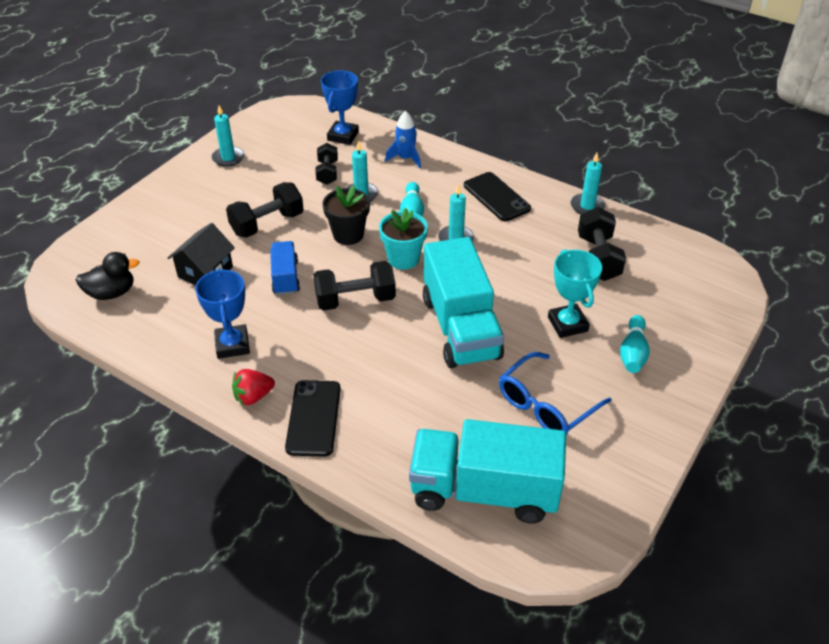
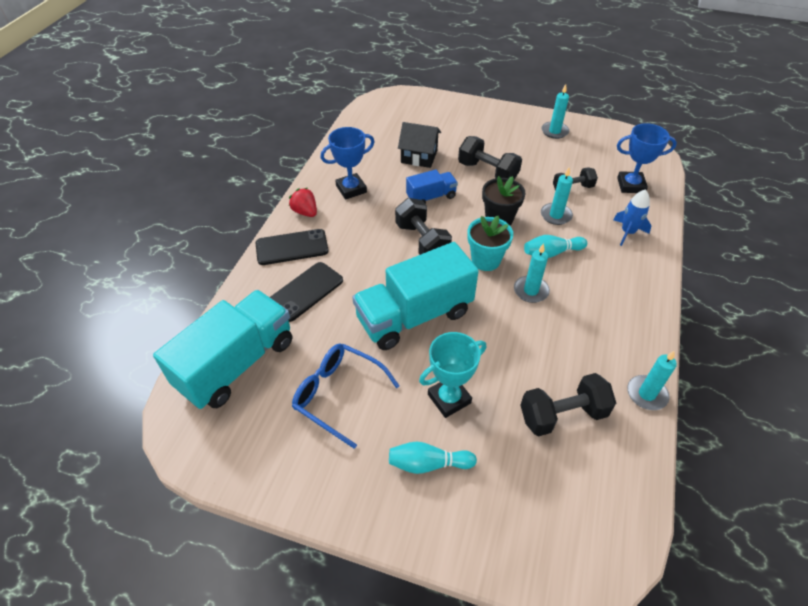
camera: 75 degrees right, 5 degrees up
(112, 293) = (381, 123): black duck -> none
(484, 490) = (237, 364): turquoise truck -> turquoise truck turned 45 degrees clockwise
(496, 197) = (612, 311): black phone -> black phone (305, 291)

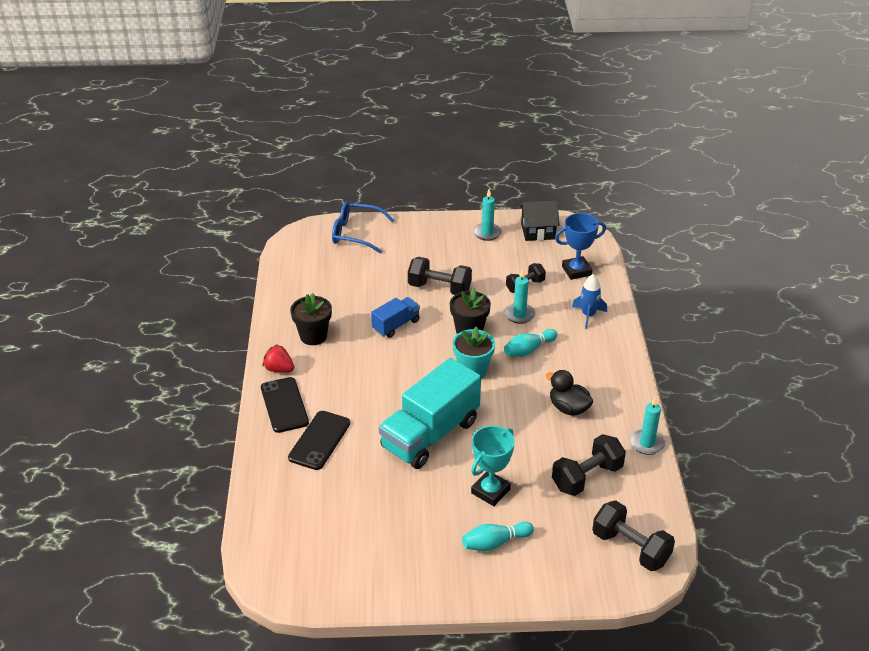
camera: 20 degrees left, 10 degrees down
(237, 364) = (290, 516): turquoise truck -> none
(292, 247) = (284, 405): black phone -> black phone turned 75 degrees counterclockwise
(338, 394) = (394, 515): blue glasses -> blue glasses (355, 233)
(351, 189) = (313, 336): blue trophy -> black flower pot
(419, 156) = (365, 288): black house -> black house (538, 231)
(422, 241) = (407, 369): black dumbbell -> black dumbbell (630, 548)
(531, 291) = (523, 387): turquoise candle -> none
(570, 327) = (568, 408): none -> black duck

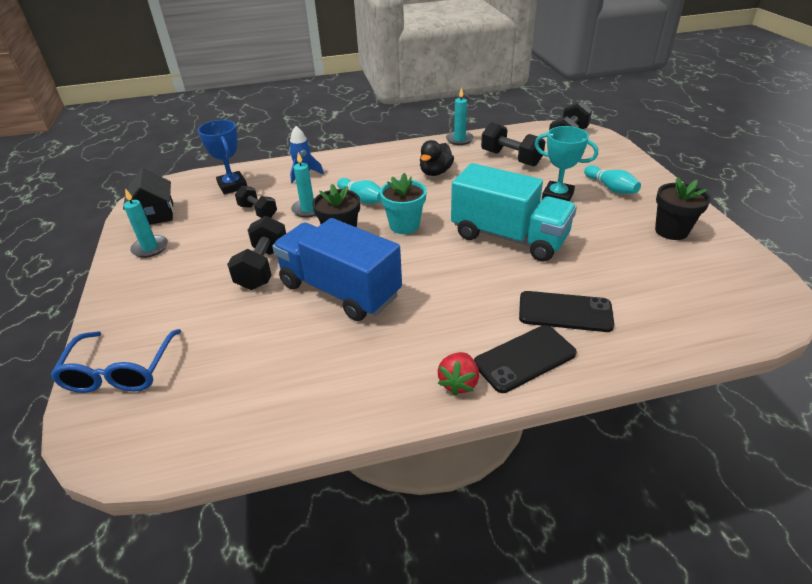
camera: 100 degrees left, 0 degrees up
(313, 336) = (378, 363): black flower pot -> black flower pot (671, 231)
(396, 325) = (340, 290): blue truck -> blue truck, size x1.97

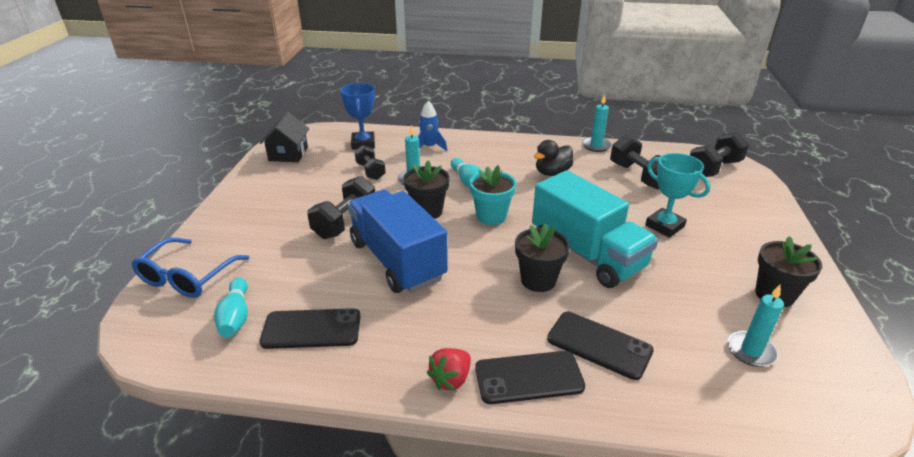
camera: 20 degrees right, 5 degrees down
(150, 248) = (268, 181): turquoise candle -> turquoise candle (751, 351)
(295, 381) = (311, 329): none -> black phone
(481, 271) = (538, 280): none -> black flower pot
(610, 188) = (731, 231): turquoise bowling pin -> turquoise bowling pin (236, 316)

